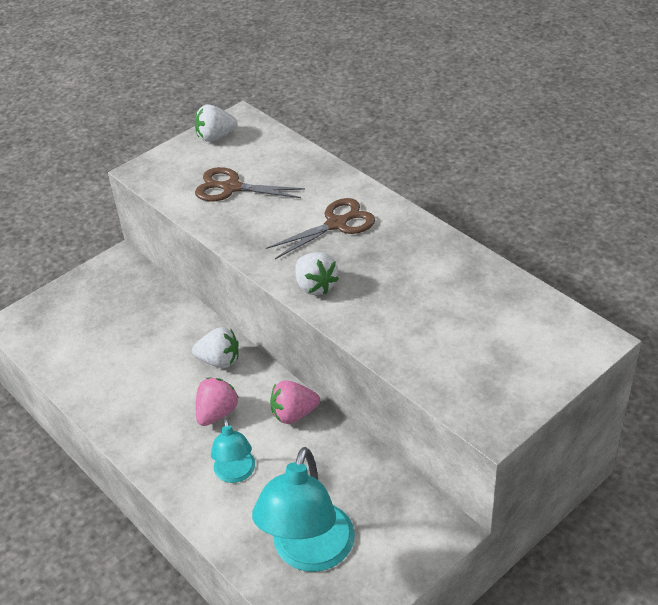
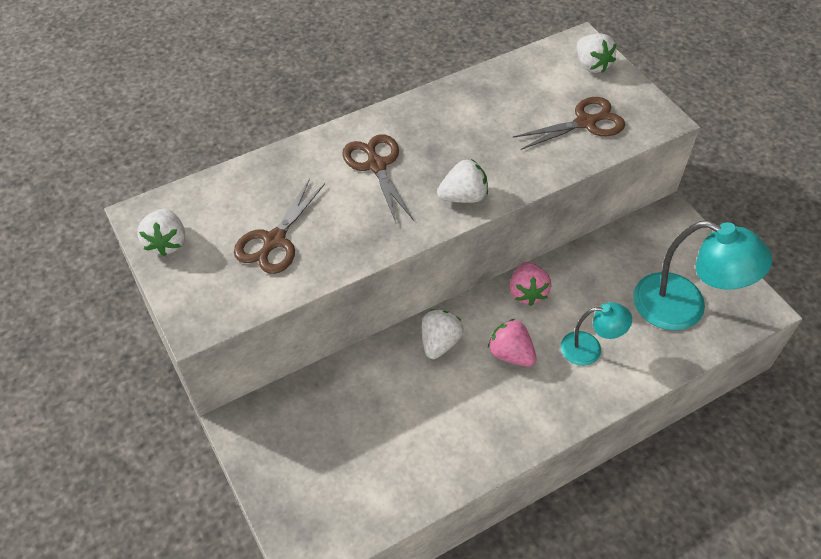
camera: 80 degrees left, 10 degrees up
(457, 359) = (585, 123): none -> brown scissors
(559, 353) = (591, 65): none -> white strawberry

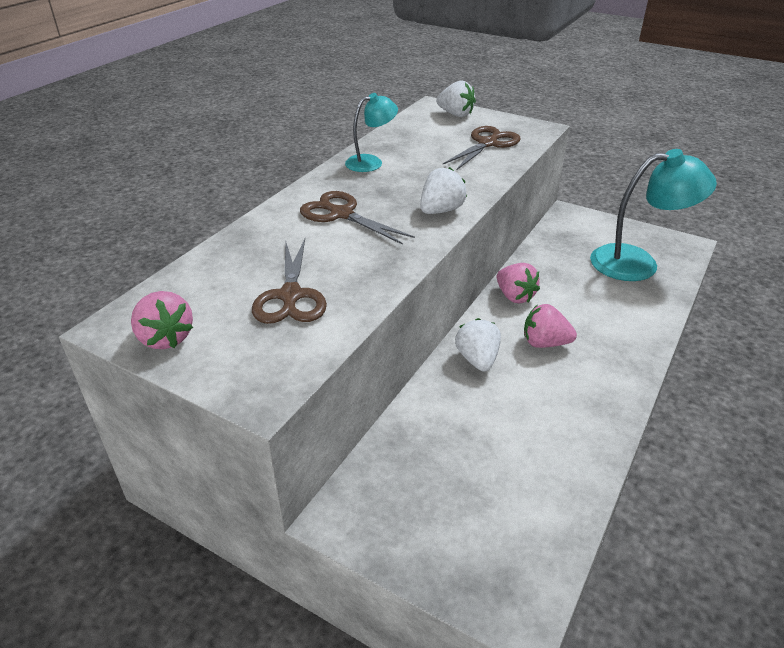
camera: 30 degrees left, 15 degrees down
(167, 242) = (165, 338): white strawberry -> pink strawberry
(590, 349) = (601, 314): turquoise lamp -> turquoise lamp (371, 162)

